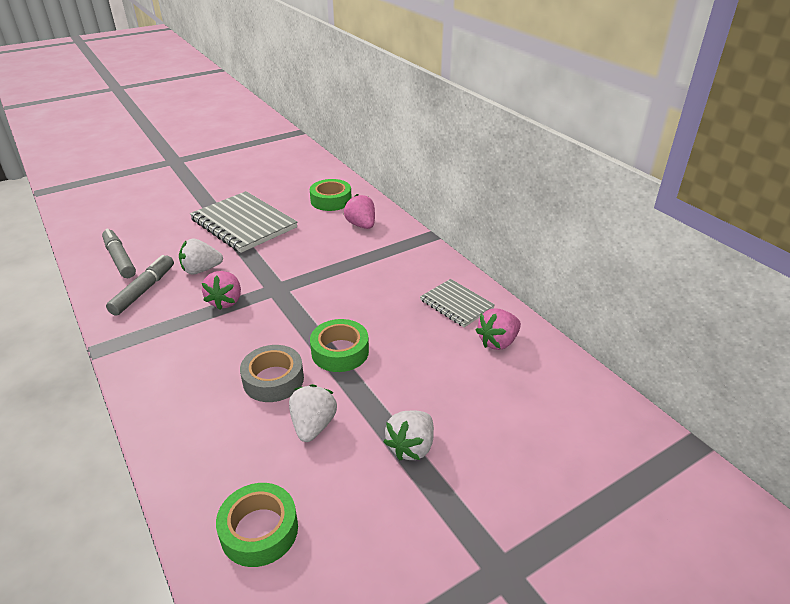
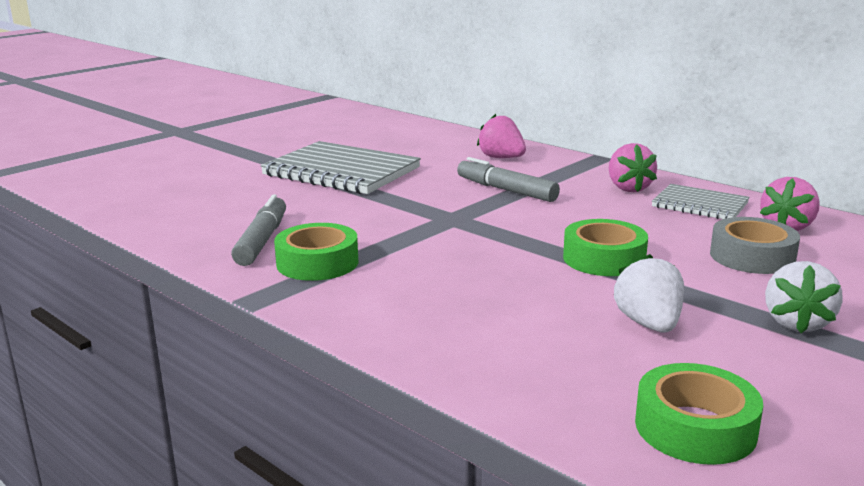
camera: 15 degrees left, 15 degrees down
(120, 259) = (192, 218): grey marker -> grey marker (506, 190)
(201, 270) = (327, 214): white strawberry -> none
(226, 301) = (395, 236): pink strawberry -> pink strawberry (628, 188)
(273, 379) = (545, 293): grey tape -> grey tape (752, 256)
(331, 200) = (437, 143): green tape -> green tape (317, 263)

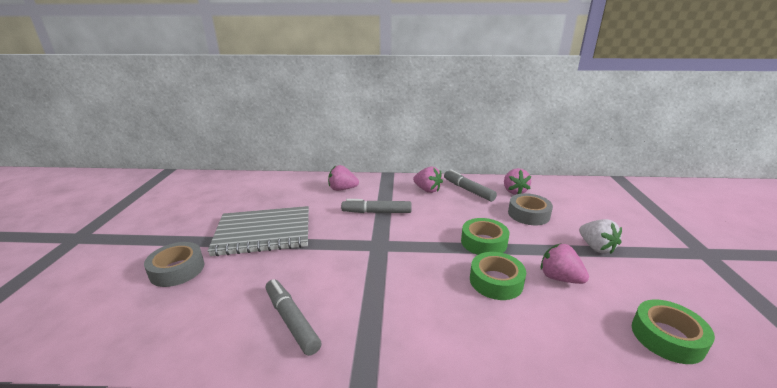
camera: 40 degrees left, 5 degrees up
(222, 175) = (177, 270): none -> grey tape
(317, 263) = (355, 322): green tape -> green tape (496, 281)
(649, 324) = (559, 278): white strawberry -> pink strawberry
(699, 205) = (468, 190): grey notebook -> grey marker

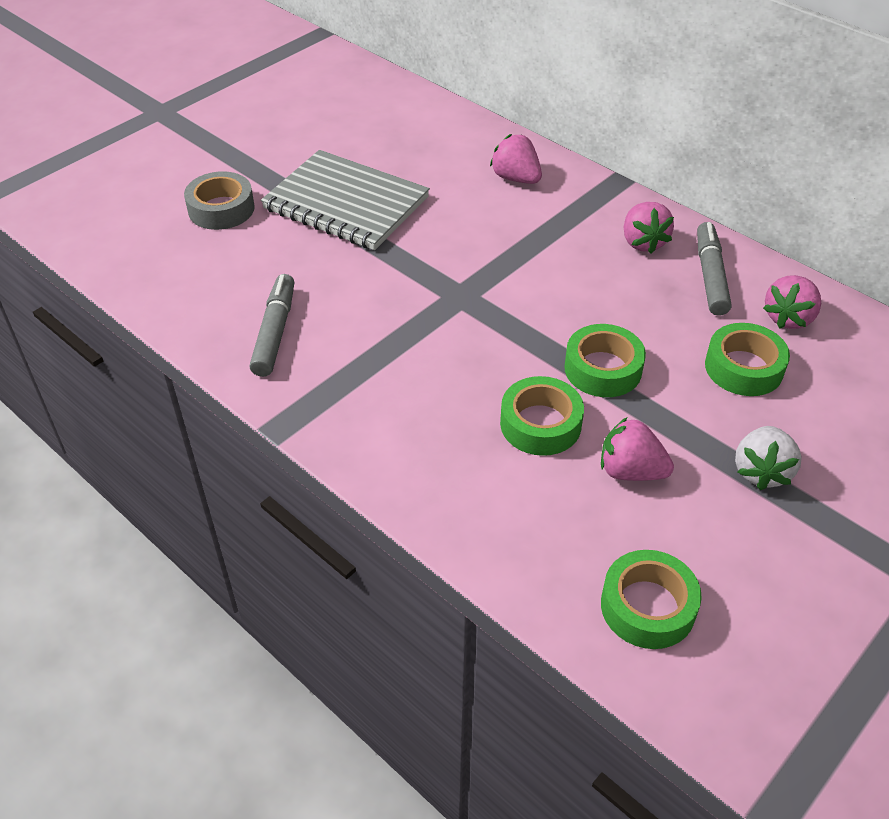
camera: 40 degrees right, 20 degrees up
(376, 212) = (517, 243): grey marker -> none
(528, 214) = (743, 368): grey tape -> green tape
(559, 278) = (630, 471): pink strawberry -> pink strawberry turned 60 degrees counterclockwise

